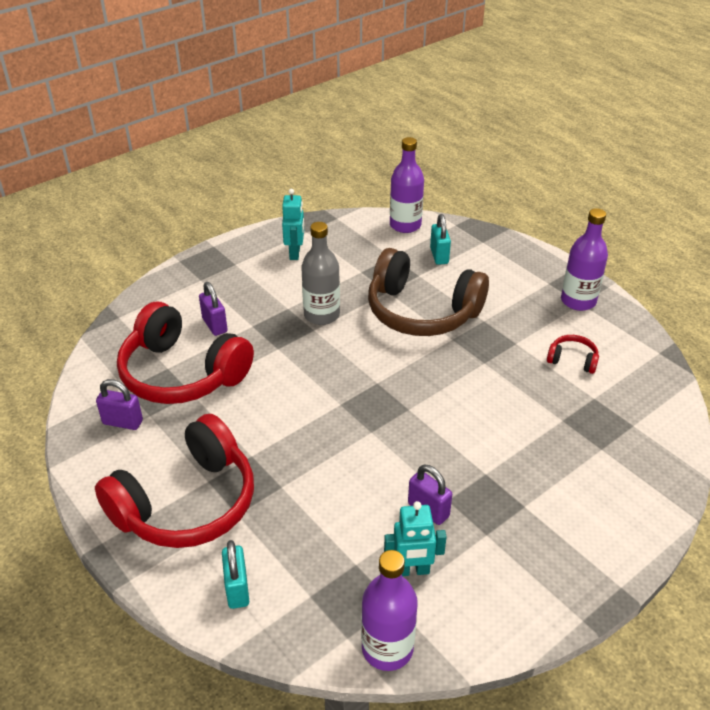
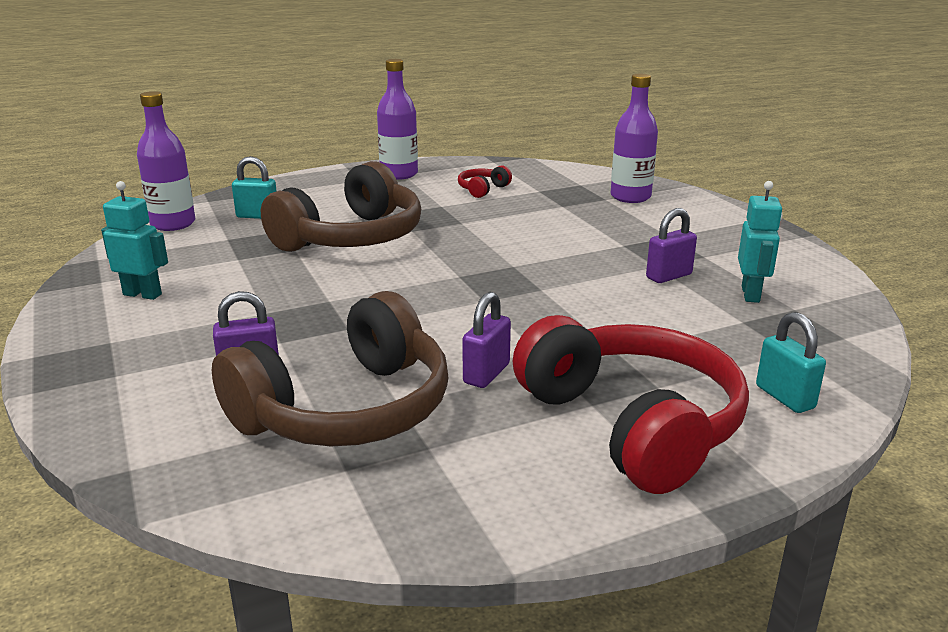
camera: 75 degrees left, 15 degrees down
(123, 422) = (431, 477): purple padlock -> purple padlock (486, 374)
(182, 373) = (346, 409): red headphones -> brown headphones
(237, 589) = (784, 397): turquoise padlock -> turquoise padlock turned 60 degrees clockwise
(321, 315) = (303, 292): grey bottle -> none
(387, 648) = (853, 319): purple bottle -> purple bottle (630, 197)

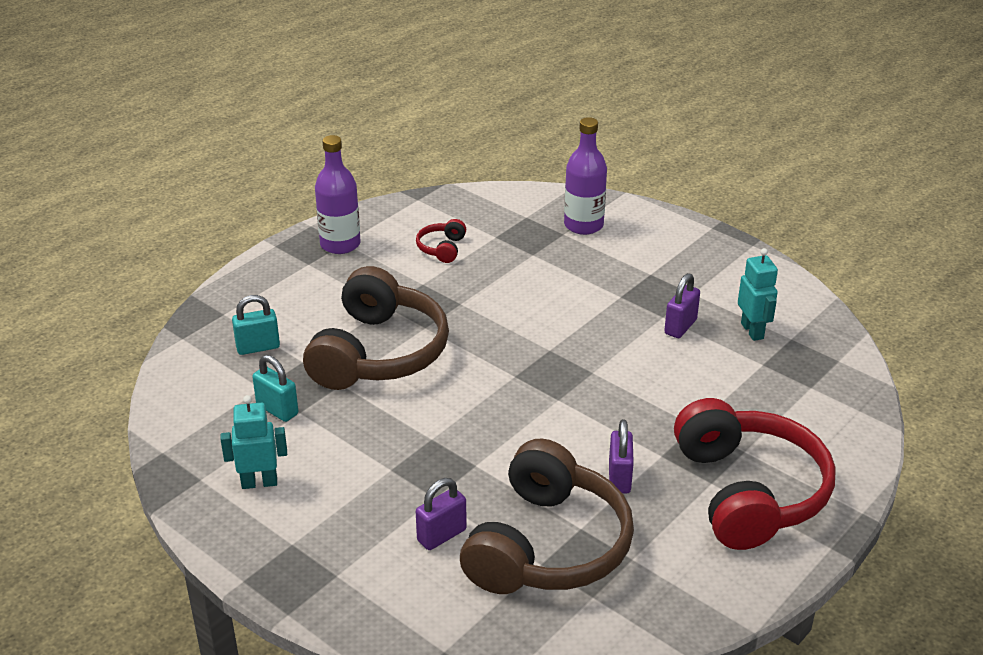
camera: 25 degrees left, 10 degrees up
(173, 224) = (183, 382): purple bottle -> none
(632, 424) = (749, 492): red headphones -> red headphones turned 45 degrees clockwise
(784, 397) = (829, 434): turquoise padlock -> turquoise padlock (277, 410)

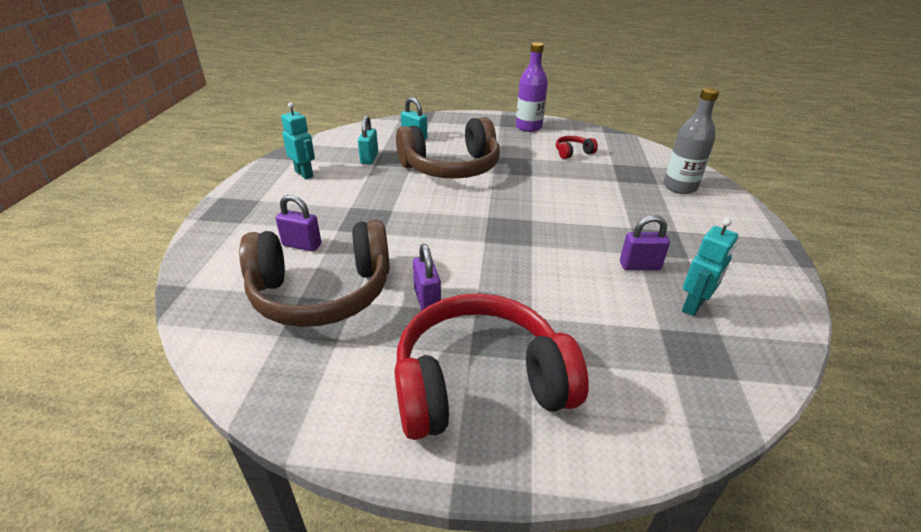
camera: 55 degrees right, 0 degrees up
(583, 225) = (679, 187): purple bottle -> grey bottle
(619, 478) = (427, 299): purple padlock -> purple padlock turned 75 degrees counterclockwise
(749, 492) = (479, 383): red headphones -> red headphones turned 150 degrees counterclockwise

